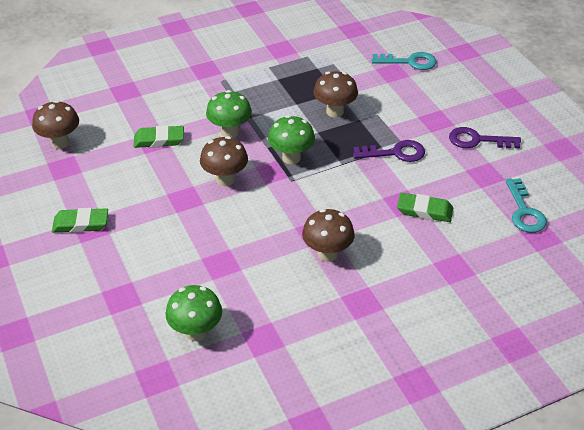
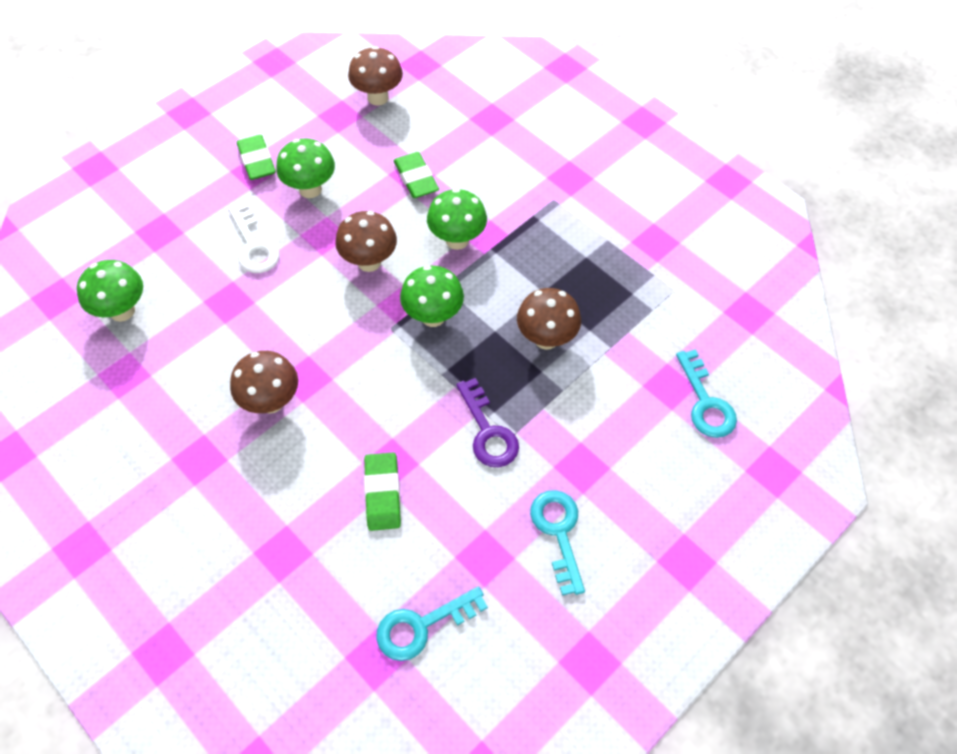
camera: 70 degrees right, 15 degrees up
(133, 198) = (310, 189): none -> green mushroom
(172, 240) = (254, 246): none -> white key
(477, 140) = (558, 532): purple key -> turquoise key

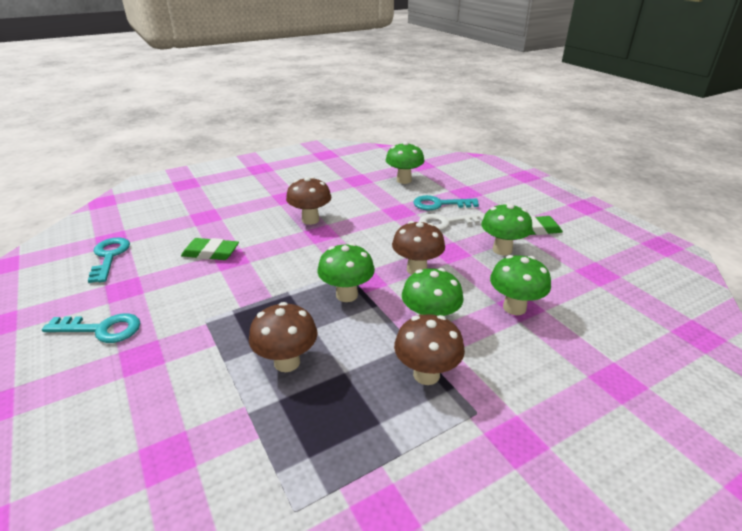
camera: 105 degrees right, 25 degrees down
(378, 97) = (630, 298): brown mushroom -> brown mushroom (426, 374)
(416, 178) = (514, 307): green eraser -> green mushroom
(488, 431) = (218, 307): purple key -> none
(706, 402) = (118, 490): turquoise key -> turquoise key (439, 204)

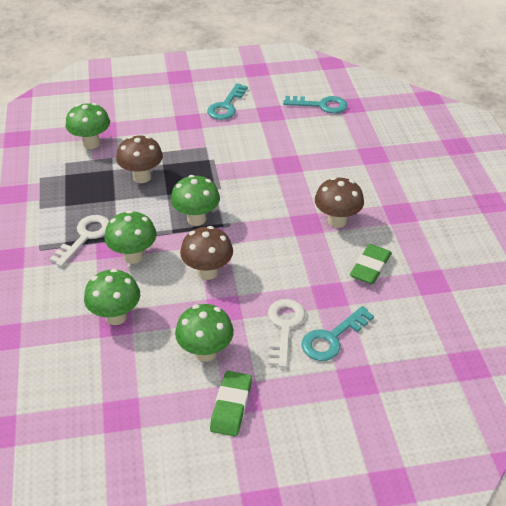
camera: 110 degrees right, 10 degrees up
(211, 253) = (301, 154): green eraser -> green eraser (370, 267)
(404, 180) = (416, 326): green mushroom -> green mushroom (91, 143)
(426, 374) = (85, 237): brown mushroom -> white key
(439, 204) = (332, 338): turquoise key -> turquoise key turned 150 degrees counterclockwise

